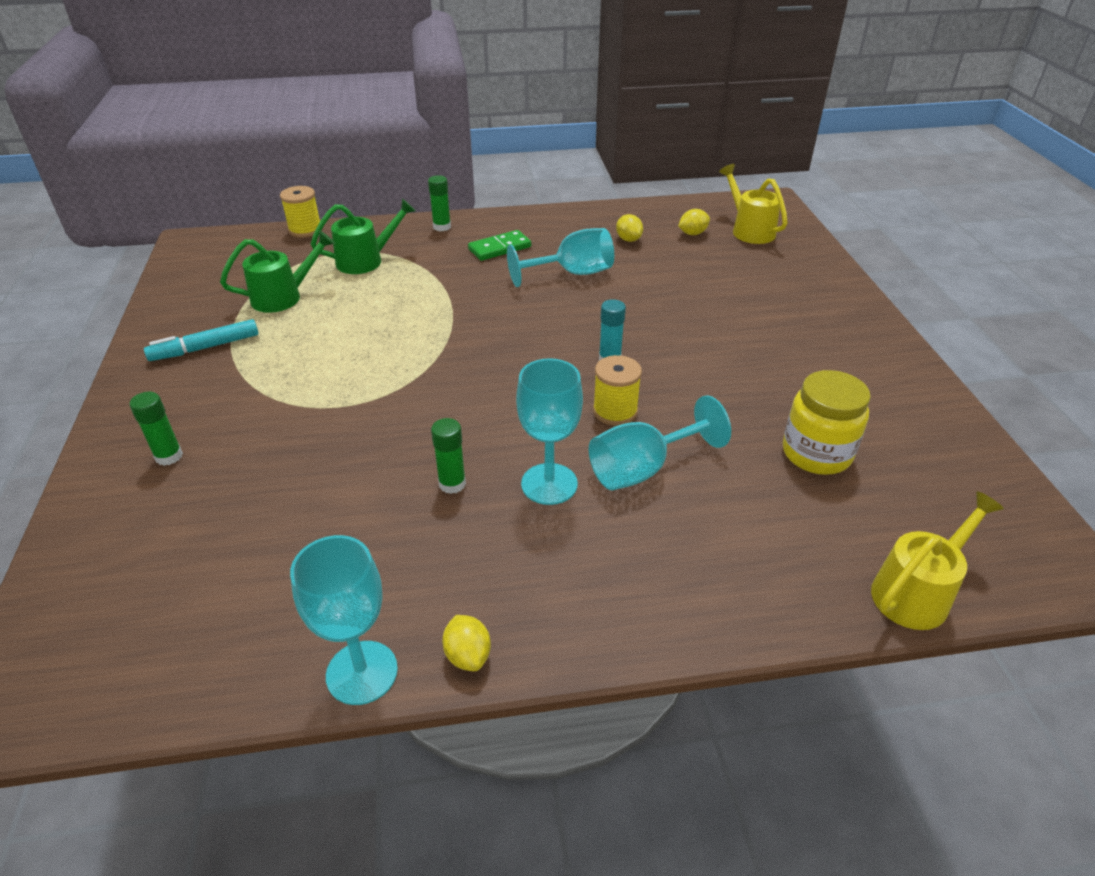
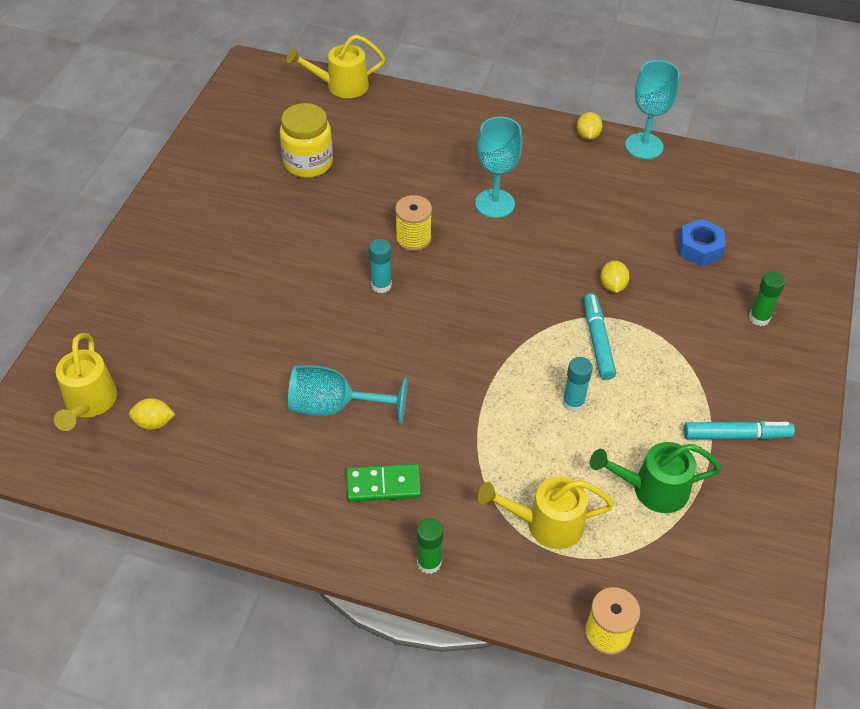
camera: 155 degrees left, 10 degrees up
(248, 518) = (699, 248): none -> blue nut
(360, 379) = (597, 341): none -> turquoise marker
(366, 260) = (545, 524): green watering can -> yellow watering can
(369, 328) = (573, 403): none -> turquoise glue stick
(452, 484) = (558, 225): green glue stick -> none
(628, 239) = (231, 441): yellow lemon -> yellow lemon (612, 286)
(642, 469) = (428, 192): turquoise goblet -> none

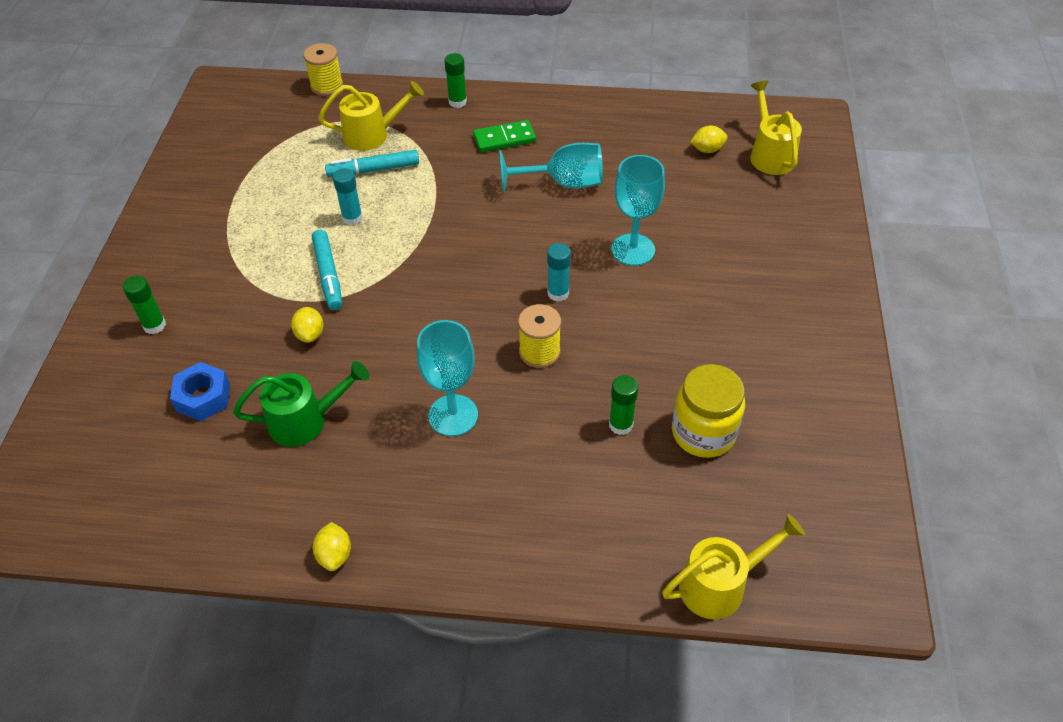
camera: 170 degrees right, 0 degrees up
(367, 177) = (620, 425): none -> green glue stick
(644, 146) = (253, 550): turquoise goblet -> turquoise goblet (633, 250)
(651, 489) = (287, 167): green watering can -> green watering can (306, 420)
(736, 435) = (206, 215): turquoise marker -> turquoise marker (373, 170)

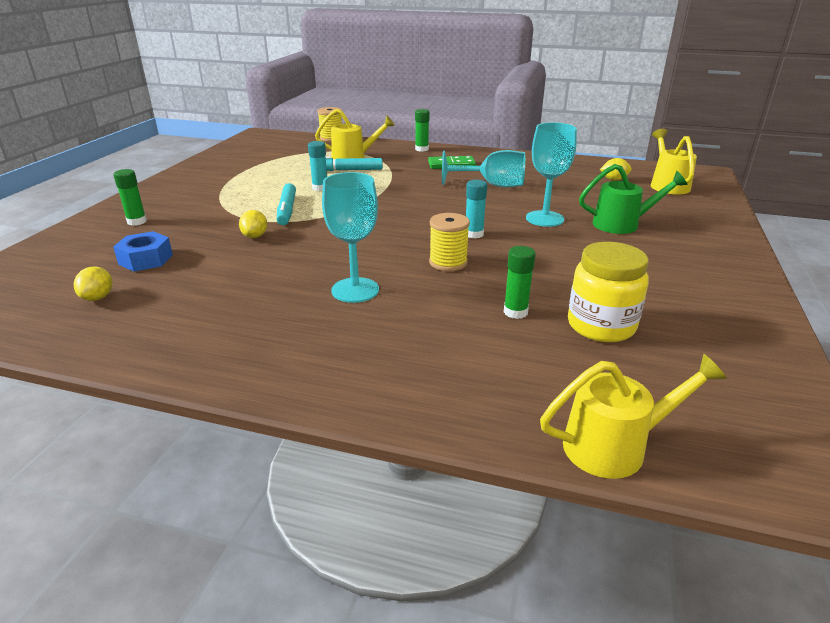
camera: 10 degrees right, 20 degrees down
(306, 420) = (223, 280): green watering can -> green watering can (622, 224)
(335, 555) = (195, 367): yellow lemon -> yellow lemon (98, 297)

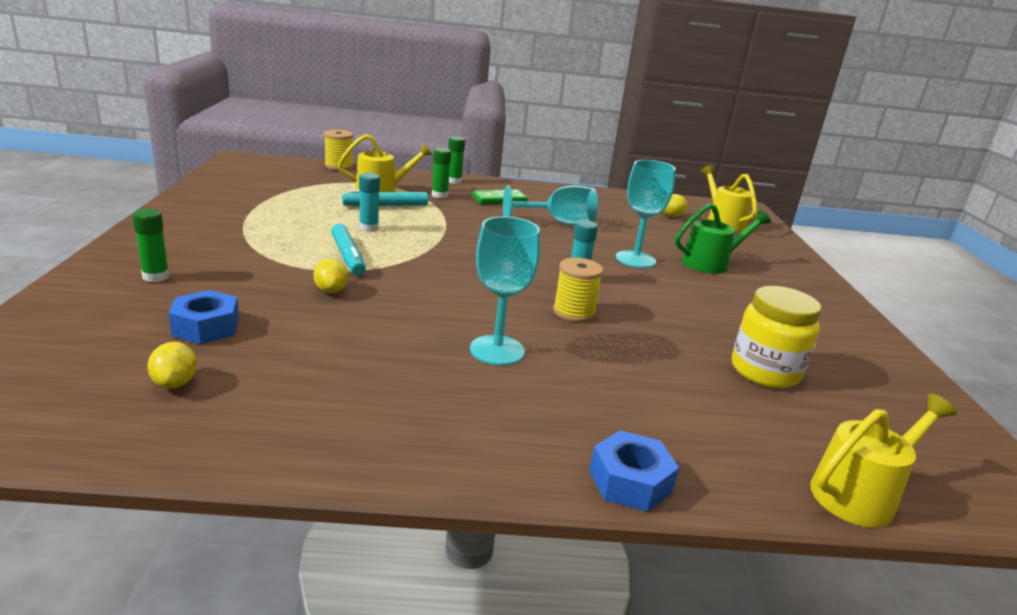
camera: 20 degrees left, 5 degrees down
(391, 406) = (630, 481): none -> blue nut
(515, 312) = (678, 363): green glue stick -> green glue stick (439, 195)

